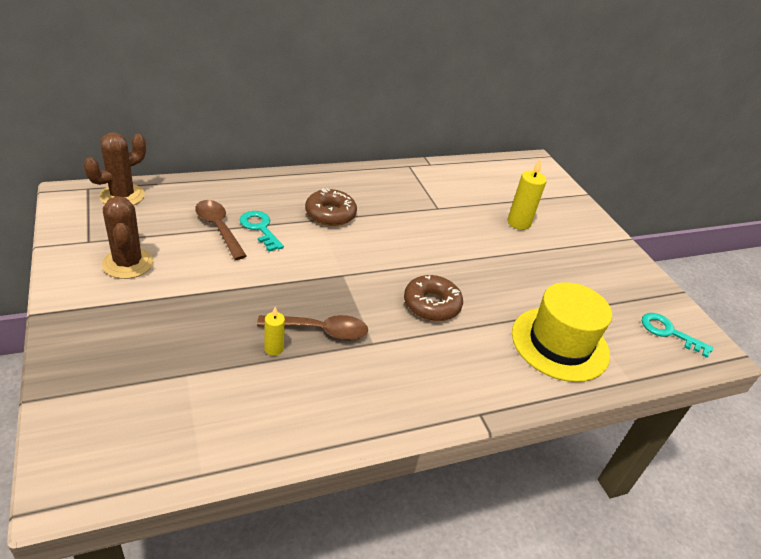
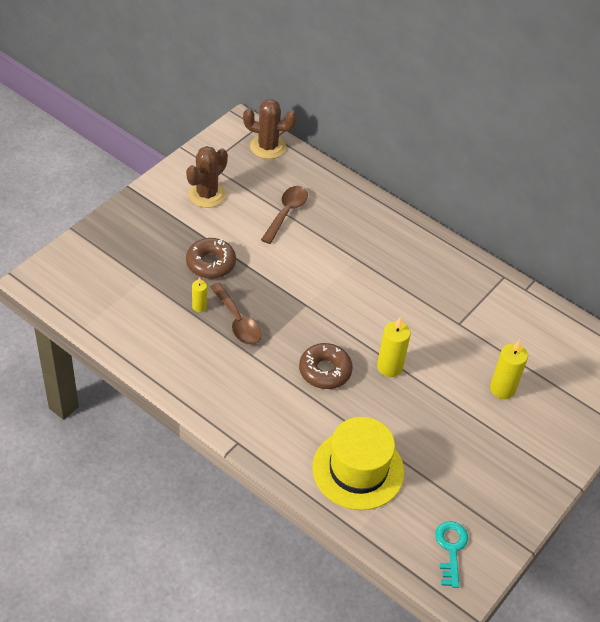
camera: 60 degrees right, 10 degrees up
(260, 228) = (310, 233): turquoise key -> none
(330, 214) = (371, 262): brown donut -> brown donut (211, 263)
(456, 265) = (389, 367): none -> yellow candle

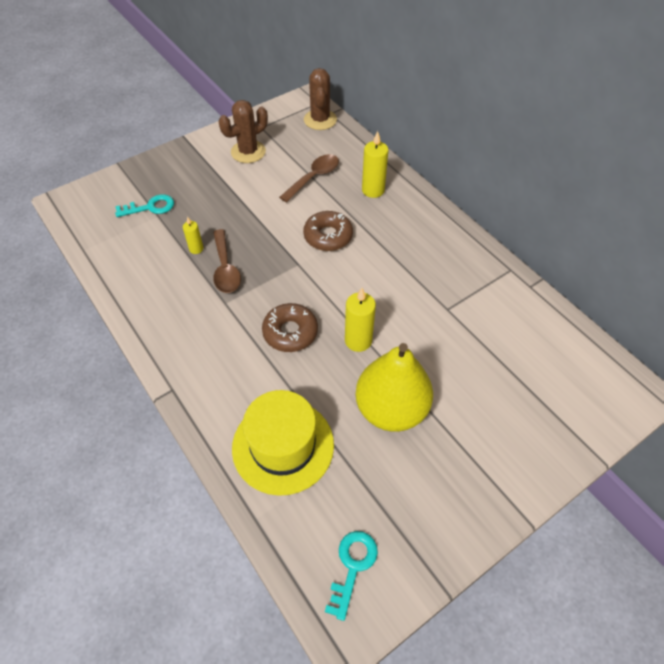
camera: 20 degrees right, 5 degrees up
(131, 271) = (150, 207): none -> turquoise key
(211, 263) = (224, 211): brown donut -> brown donut (328, 236)
(267, 147) = (320, 120): brown cactus -> brown cactus turned 60 degrees clockwise
(439, 421) = (391, 409): none -> yellow pear
(502, 389) = (473, 387): yellow candle -> yellow candle (373, 190)

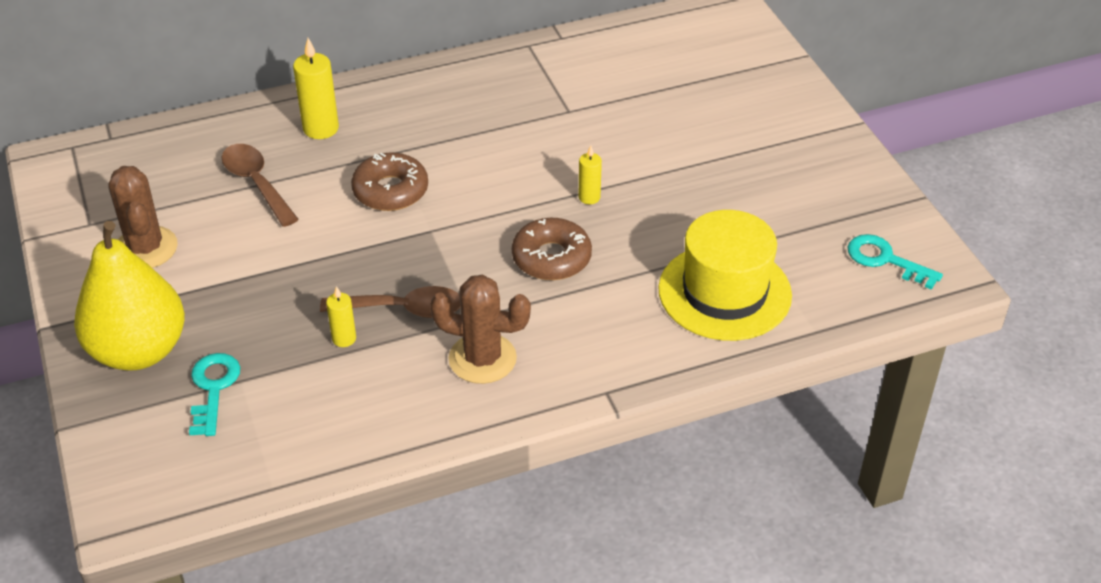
camera: 75 degrees left, 10 degrees down
(320, 120) = (120, 152): brown cactus -> brown cactus (482, 359)
(358, 341) = (589, 197): yellow candle -> yellow candle, size x0.59
(391, 409) = (699, 190): yellow pear -> yellow pear (139, 351)

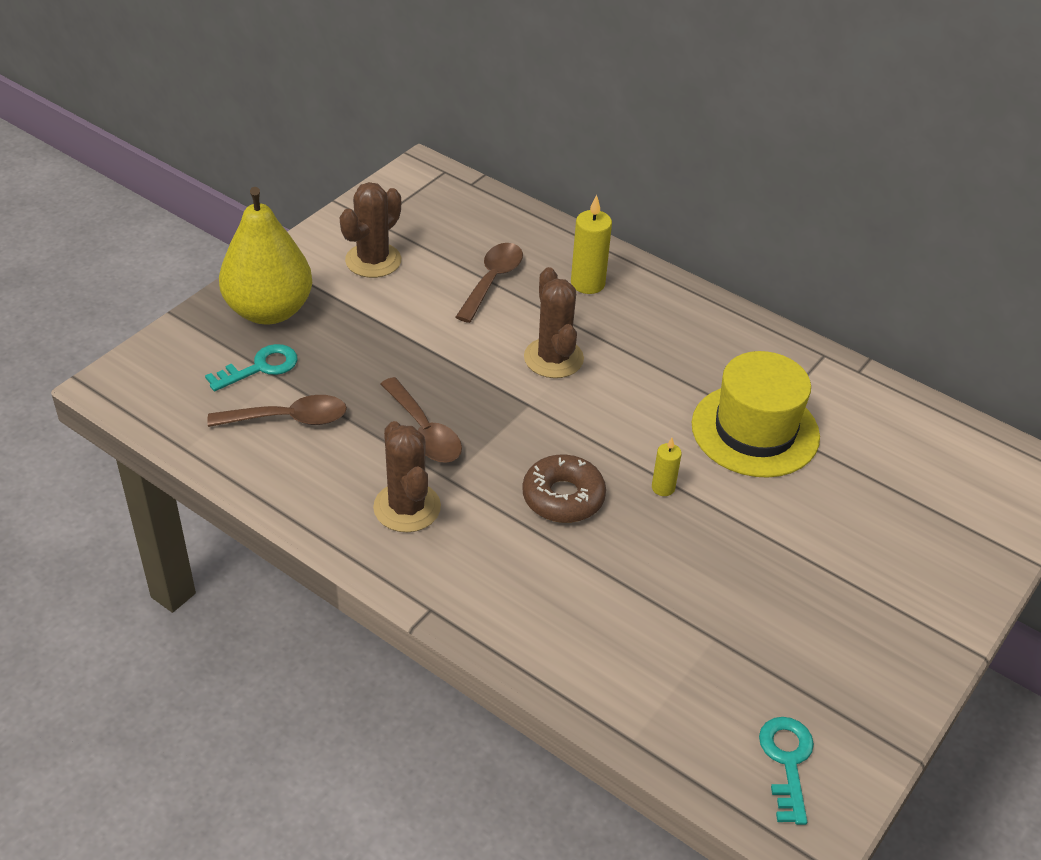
camera: 55 degrees right, 0 degrees up
(302, 395) = (289, 419): none -> brown spoon
(344, 338) = (365, 413): yellow candle -> none
(390, 191) = (553, 358): brown donut -> brown cactus
(724, 292) = (625, 643): yellow hat -> yellow hat (755, 430)

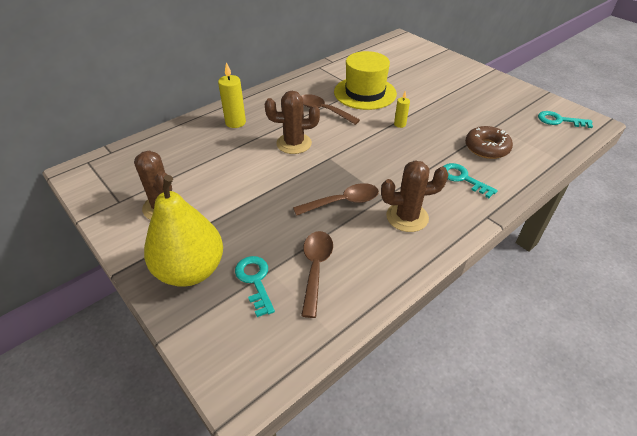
camera: 75 degrees left, 0 degrees up
(492, 280) = (214, 156): brown spoon -> brown spoon (323, 110)
(523, 579) = (463, 178): none -> turquoise key
(563, 497) = (403, 156): brown donut -> brown donut (486, 148)

